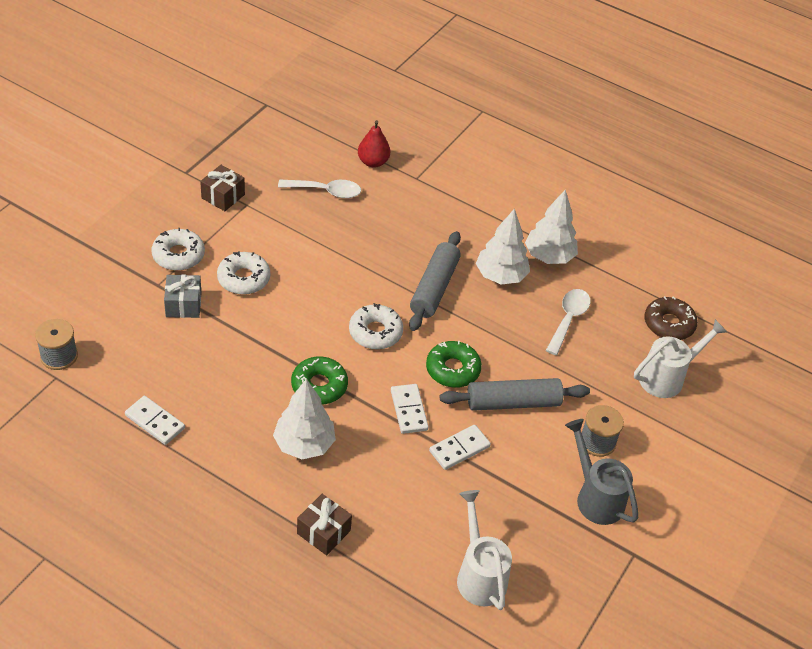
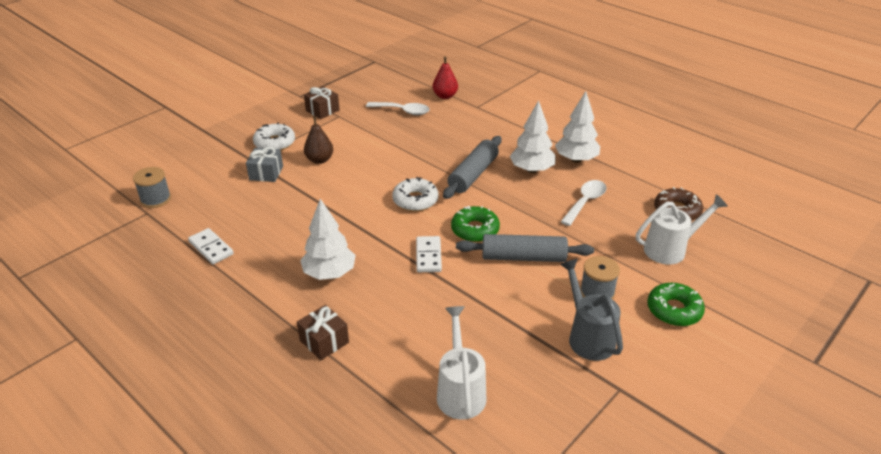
camera: 15 degrees right, 10 degrees down
(243, 279) = (319, 160): white donut -> brown pear
(319, 386) = (356, 233): green donut -> green donut (674, 310)
(459, 449) = (466, 288): white domino -> none

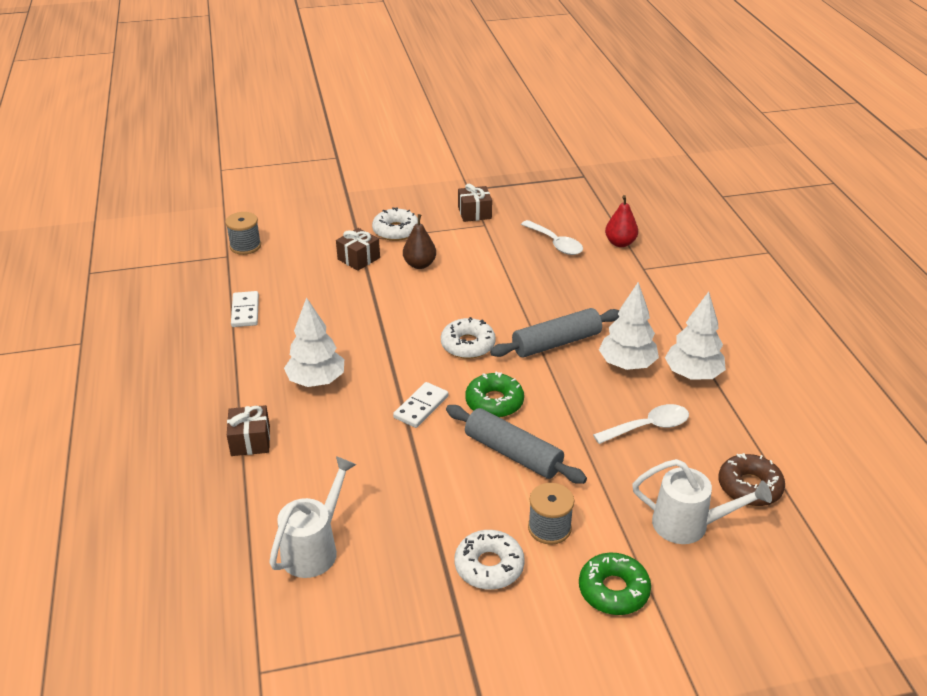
camera: 35 degrees right, 0 degrees up
(266, 173) = (358, 258): grey gift -> brown gift
(588, 337) = (489, 566): grey watering can -> white donut

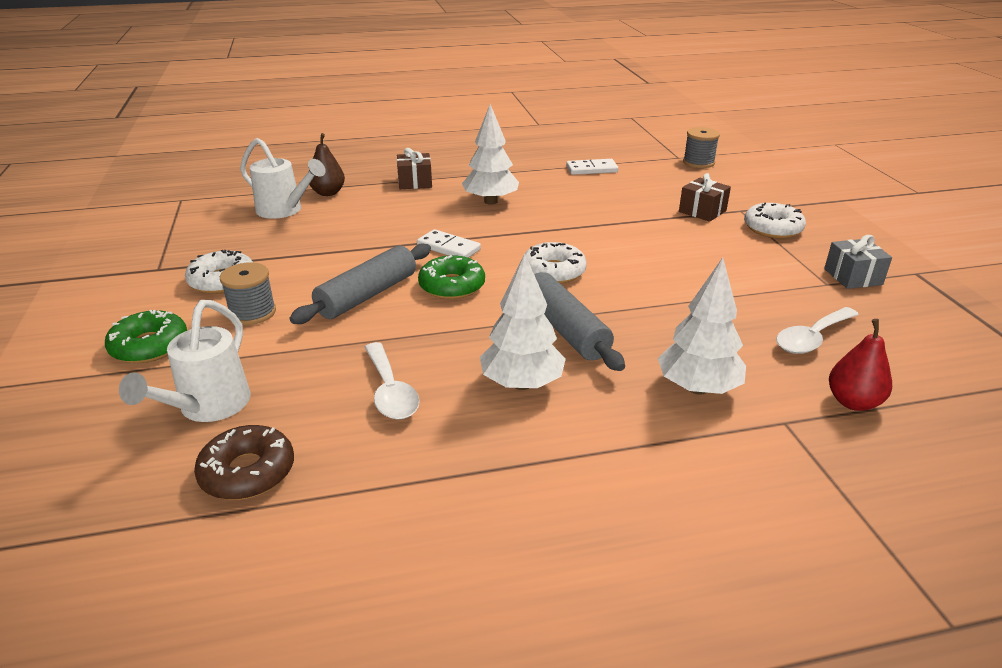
camera: 90 degrees right, 5 degrees down
(419, 264) = (706, 243): brown pear -> brown pear (328, 193)
(474, 213) = (853, 277): brown gift -> grey gift
(692, 375) = (499, 446): white tree -> white tree (698, 388)

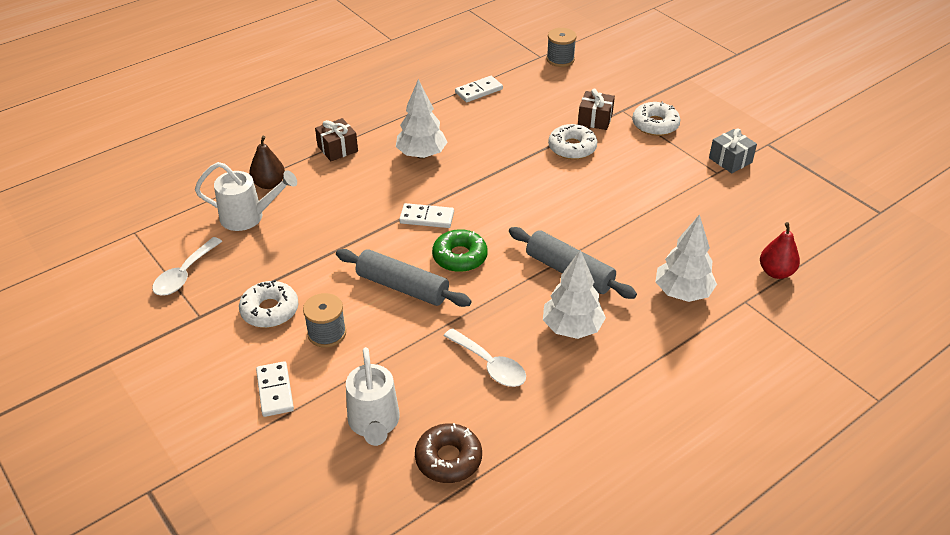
camera: 25 degrees left, 10 degrees up
(149, 346) = (275, 391): green donut -> white domino
(367, 295) = (402, 287): grey rolling pin -> grey rolling pin turned 75 degrees counterclockwise
(553, 271) = (525, 218): white donut -> white donut (572, 148)
(811, 338) = (730, 227): white spoon -> white spoon (184, 274)

